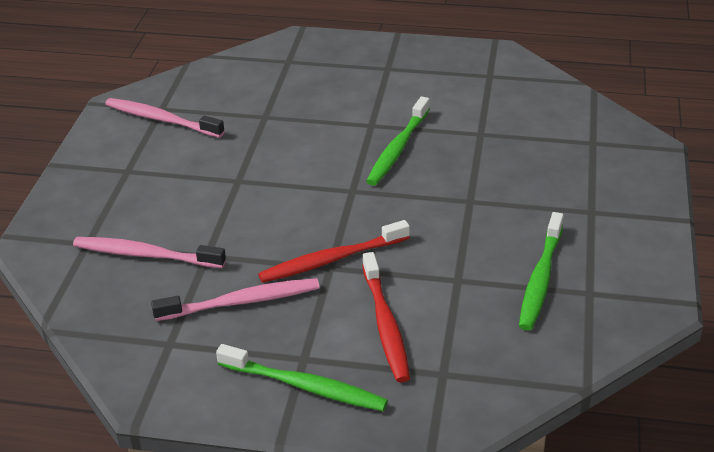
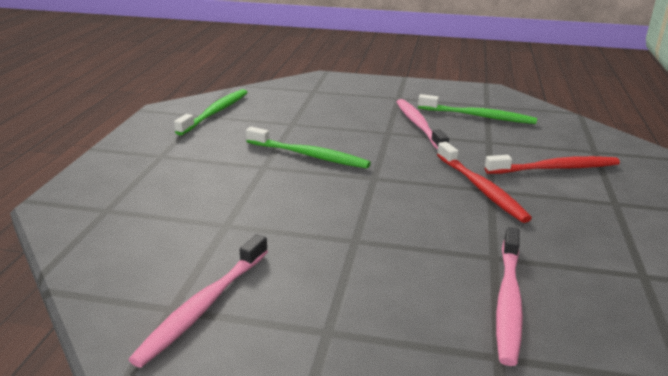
camera: 90 degrees left, 10 degrees down
(241, 302) = (560, 233): pink toothbrush -> pink toothbrush (418, 125)
(305, 386) = (648, 202): green toothbrush -> green toothbrush (215, 112)

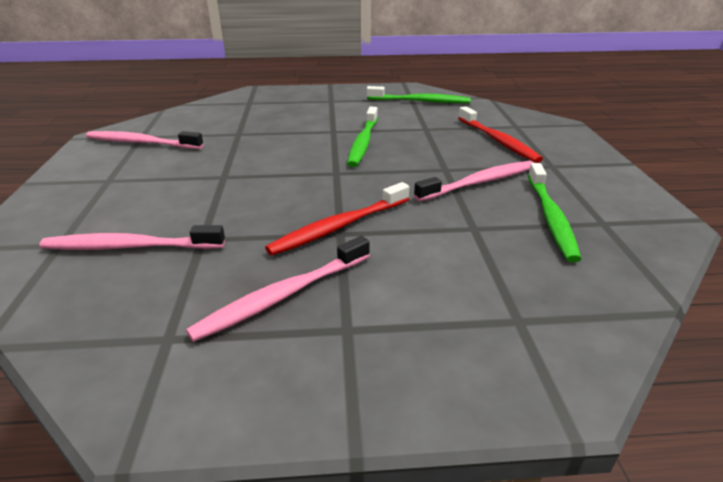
camera: 75 degrees right, 5 degrees up
(555, 168) = (425, 278): red toothbrush -> red toothbrush (498, 140)
(582, 222) = (283, 296): none -> pink toothbrush

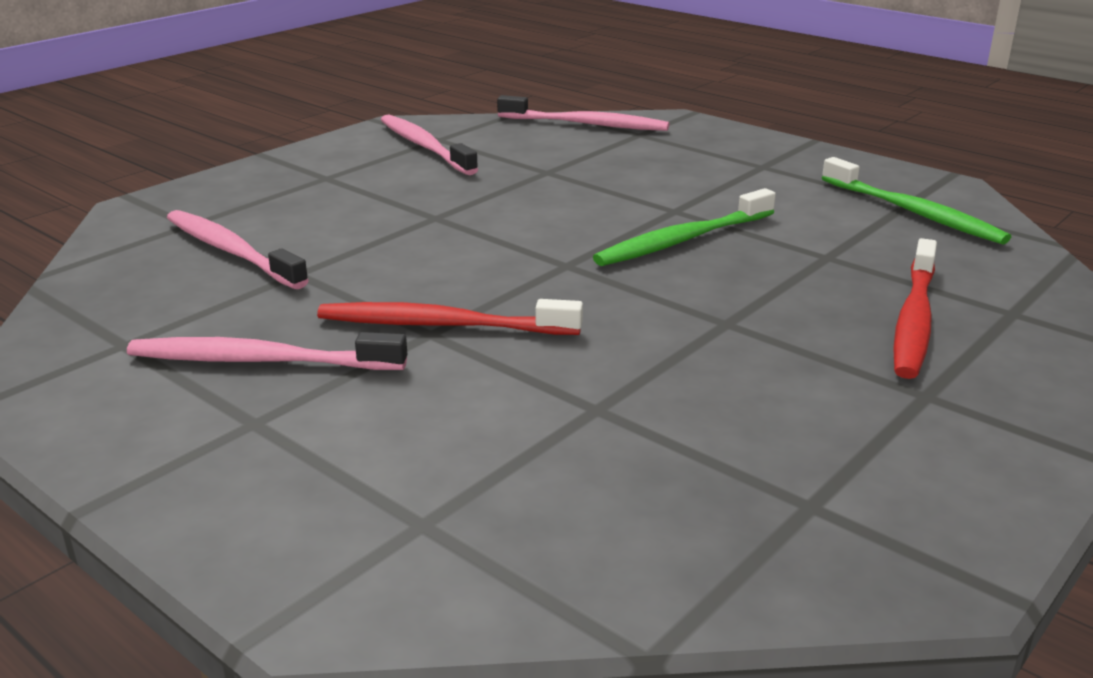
camera: 45 degrees right, 5 degrees down
(479, 182) = (736, 361): pink toothbrush -> pink toothbrush (586, 124)
(550, 217) = (738, 453): green toothbrush -> none

